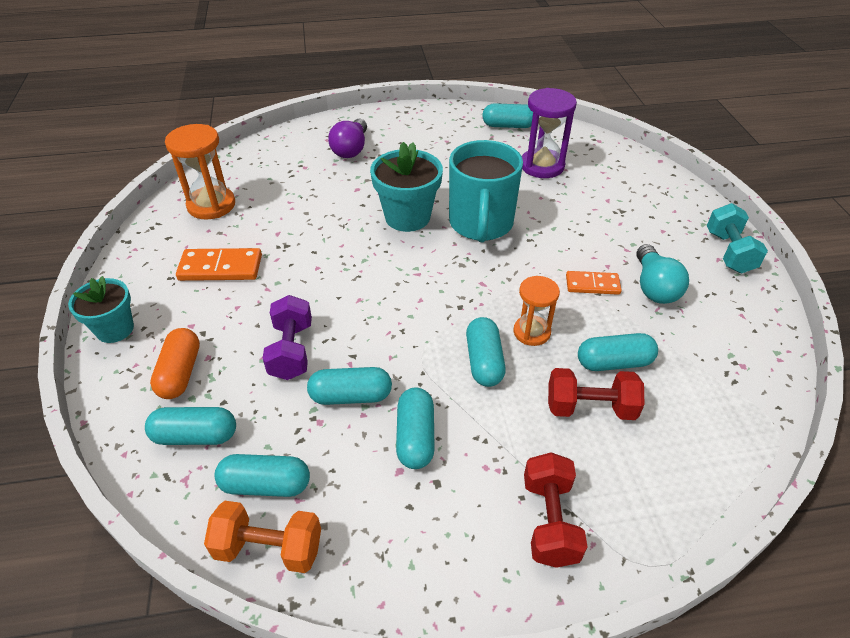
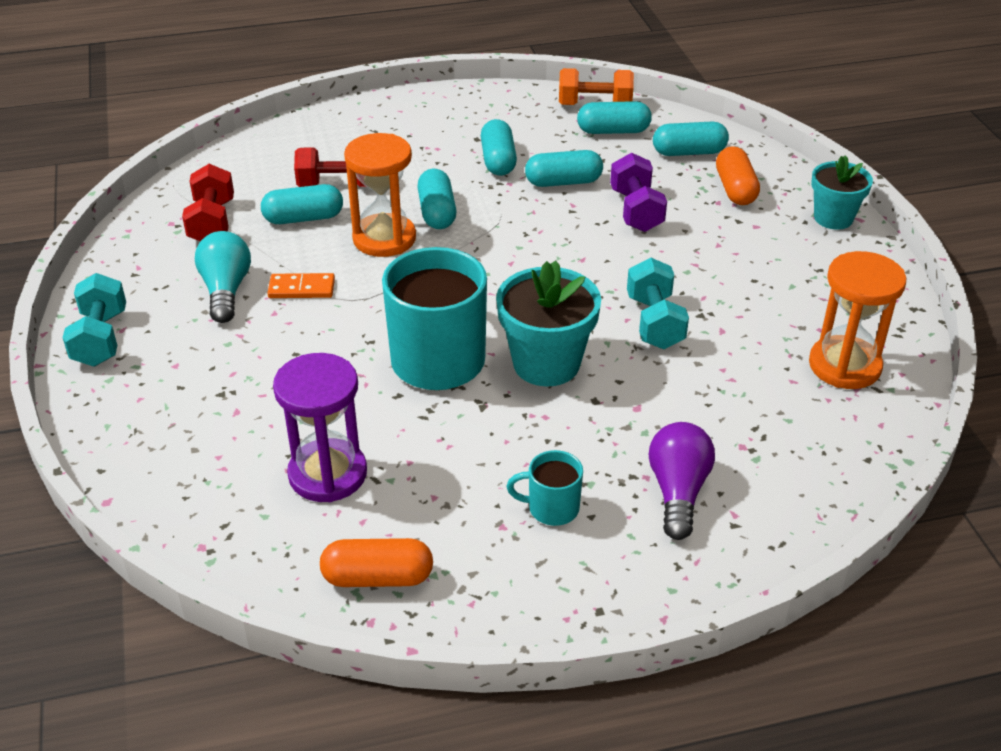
camera: 175 degrees right, 5 degrees down
(220, 267) = (766, 283): orange domino -> none
(322, 241) = (654, 322): none -> turquoise dumbbell
(420, 146) = (551, 508): none -> turquoise mug
(508, 126) = (377, 577): turquoise capsule -> orange capsule
(531, 332) = (384, 239): orange hourglass -> orange hourglass, size x1.56
(549, 521) = (389, 125): red dumbbell -> red dumbbell (212, 222)

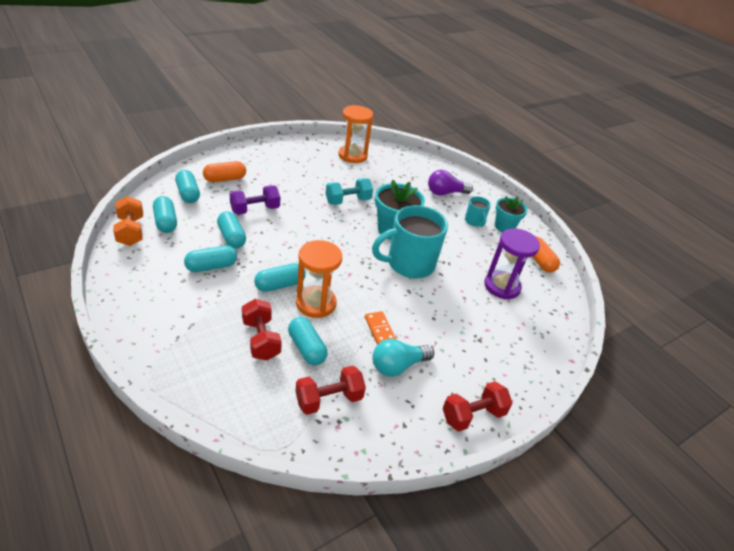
camera: 115 degrees left, 0 degrees up
(101, 338) = (472, 415): turquoise dumbbell -> red dumbbell
(833, 218) = (244, 153): turquoise flower pot -> turquoise flower pot (504, 227)

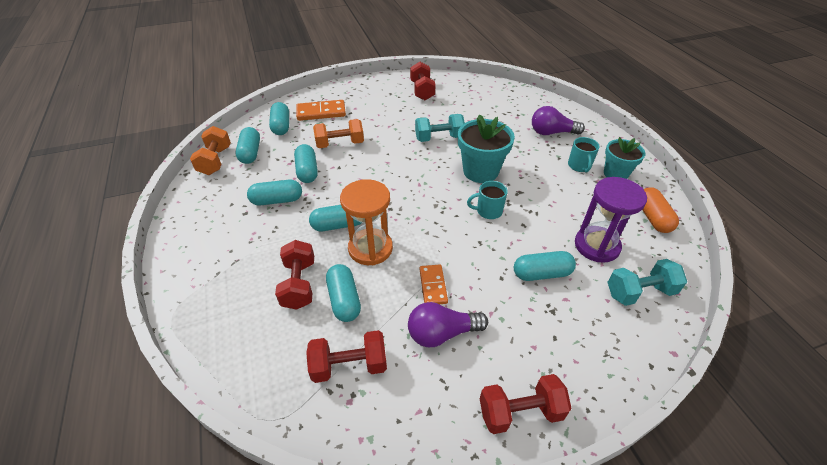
camera: 20 degrees right, 5 degrees up
(225, 179) = (321, 112): orange capsule -> orange domino
(255, 210) = (340, 144): purple dumbbell -> orange dumbbell
(318, 155) = (422, 91): none -> red dumbbell
(352, 156) = (458, 91): orange hourglass -> none
(398, 366) = (442, 333): turquoise light bulb -> purple light bulb
(409, 264) = (488, 211): turquoise mug -> turquoise mug, size x0.47
(464, 312) = (541, 274): none -> turquoise capsule
(540, 319) = (639, 292): none -> turquoise dumbbell

